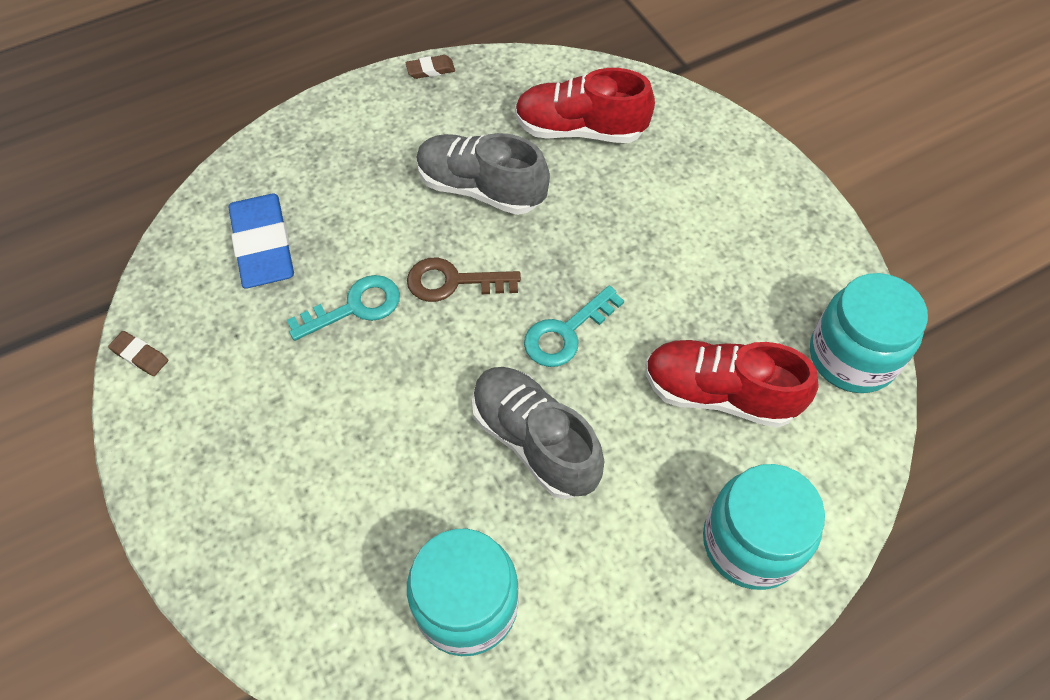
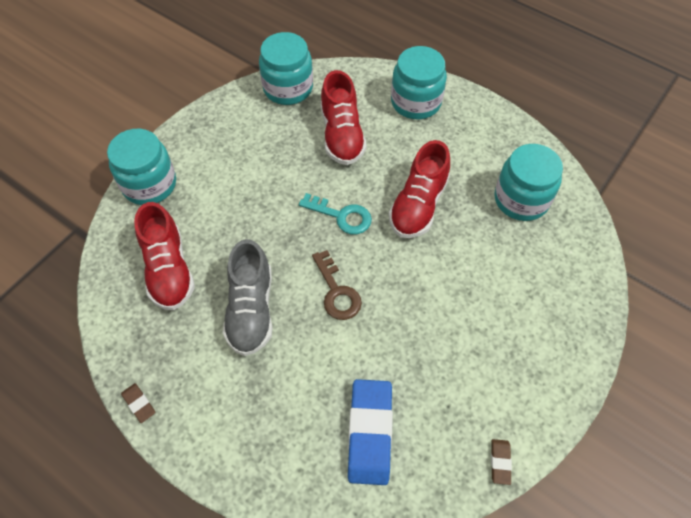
camera: 115 degrees left, 0 degrees up
(263, 245) = (369, 433): blue eraser -> blue eraser turned 45 degrees counterclockwise
(355, 307) = (386, 341): turquoise key -> none
(534, 441) = (418, 205): grey shoe -> red shoe
(722, 142) = (149, 184): none -> turquoise jar

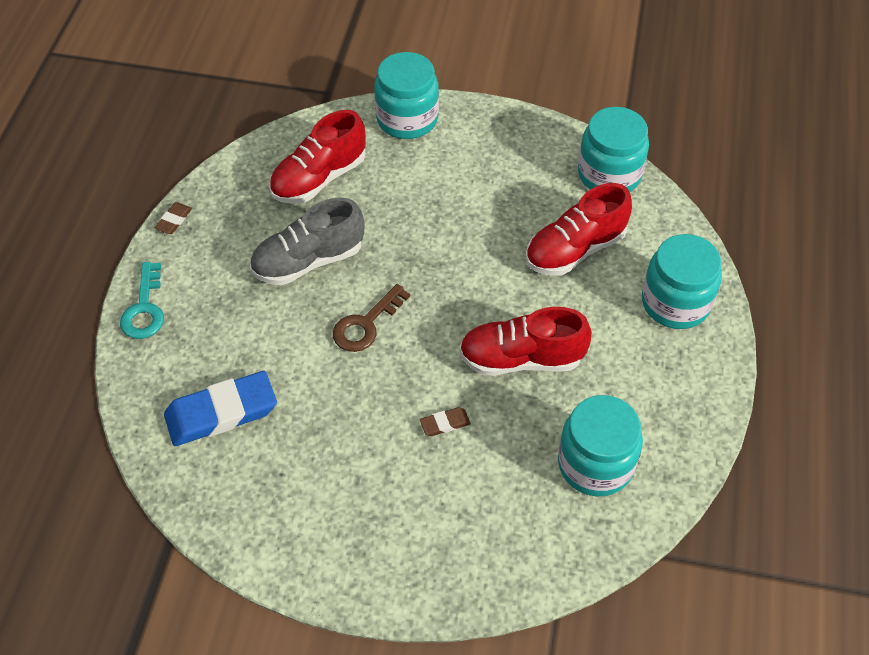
camera: 65 degrees right, 5 degrees down
(341, 216) = (463, 292): turquoise key -> turquoise key (144, 309)
(500, 462) = (238, 543): brown eraser -> brown eraser (445, 423)

